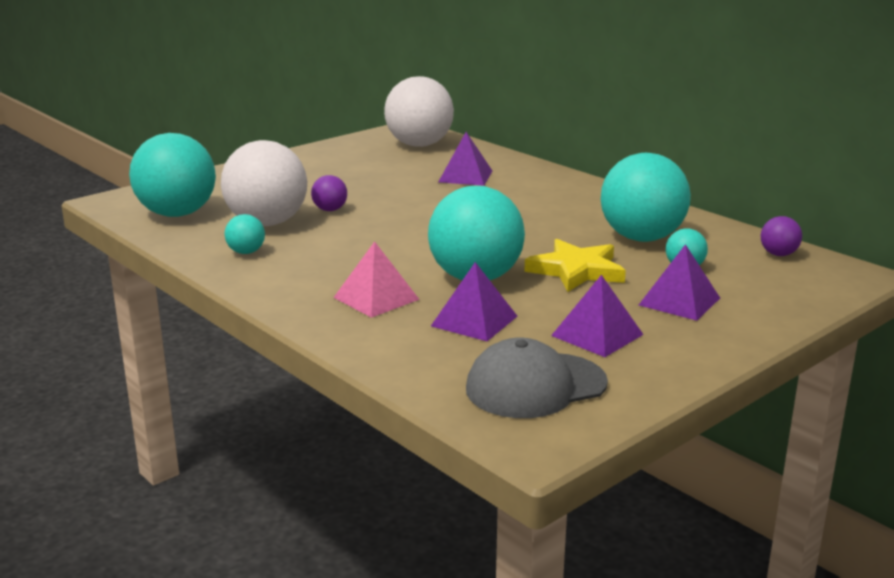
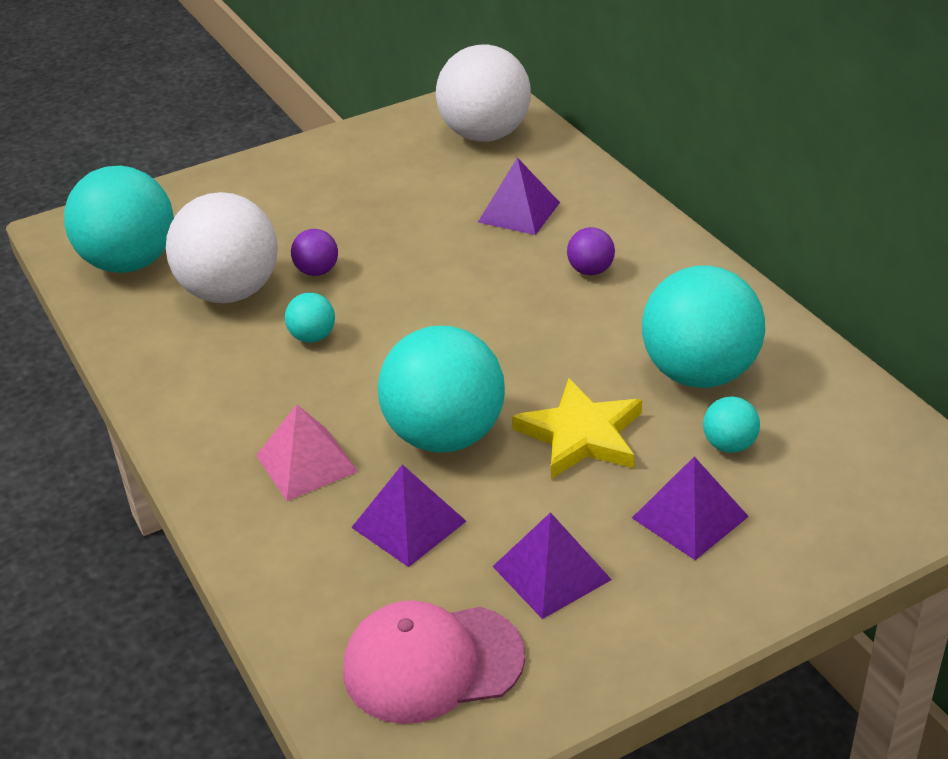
camera: 15 degrees right, 15 degrees up
(246, 252) = (185, 351): turquoise ball -> turquoise ball (312, 337)
(535, 386) = (432, 663): grey cap -> pink cap
(778, 254) = (875, 430): purple ball -> purple ball (590, 270)

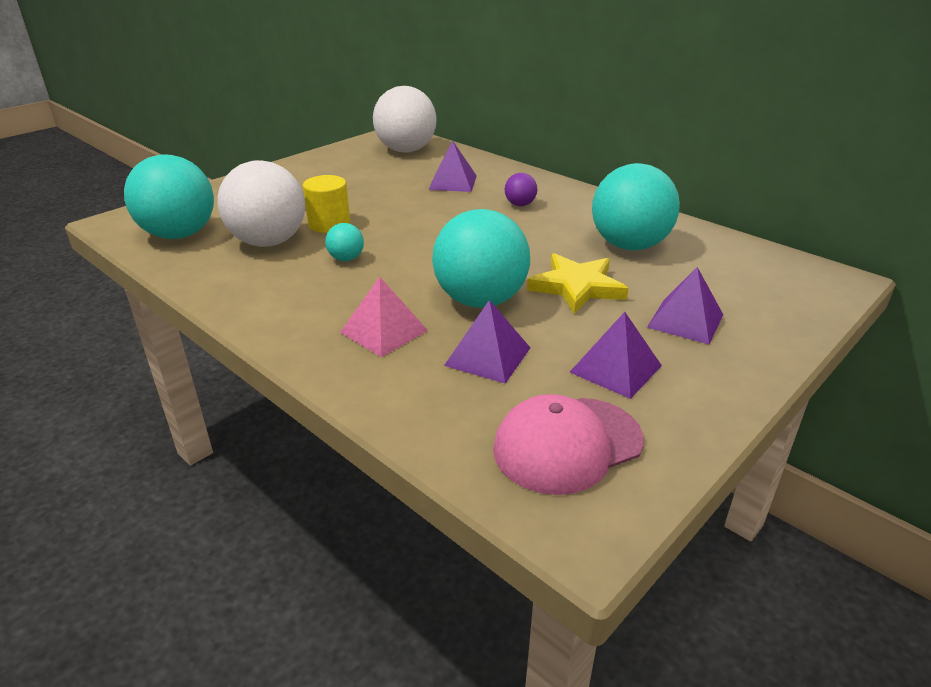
camera: 20 degrees left, 5 degrees down
(317, 271) = (329, 224): purple ball -> yellow cylinder
(729, 445) = (678, 279): turquoise ball -> none

